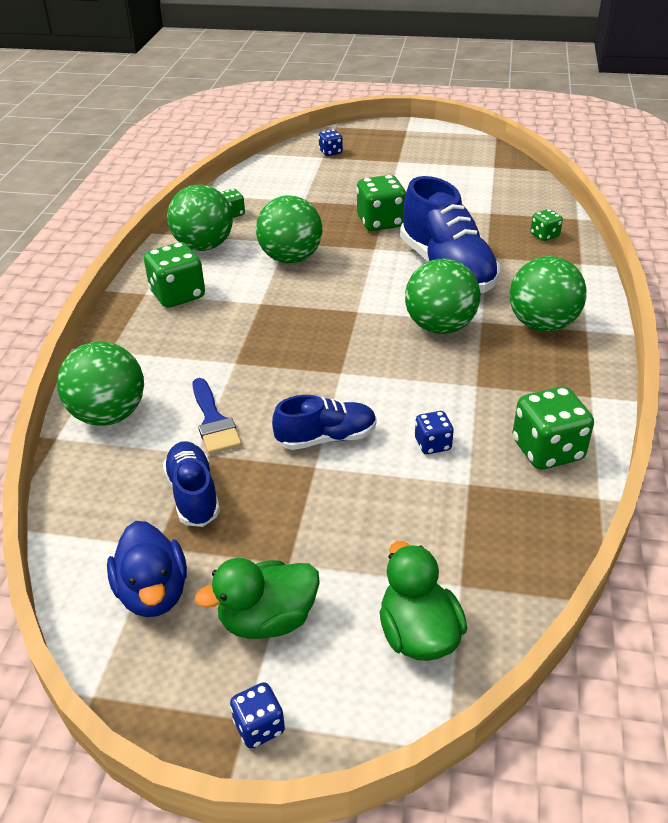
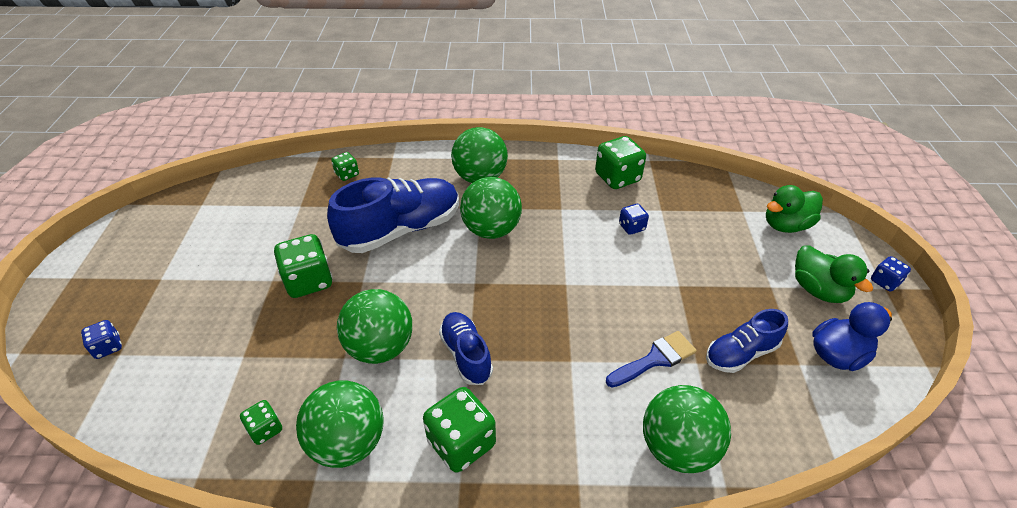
camera: 100 degrees left, 5 degrees up
(326, 438) = (647, 283): blue shoe -> blue shoe (466, 355)

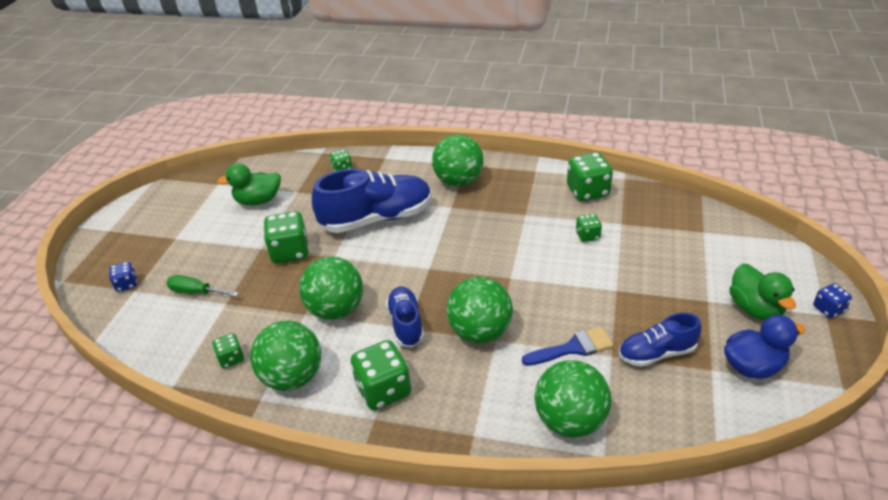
camera: 15 degrees right, 5 degrees down
(202, 346) = (196, 292): none -> green screwdriver
(491, 230) = (456, 226): green ball -> green ball (480, 332)
(631, 227) = (587, 236): blue dice -> green dice
(786, 225) = (743, 248): green duck -> green duck (258, 201)

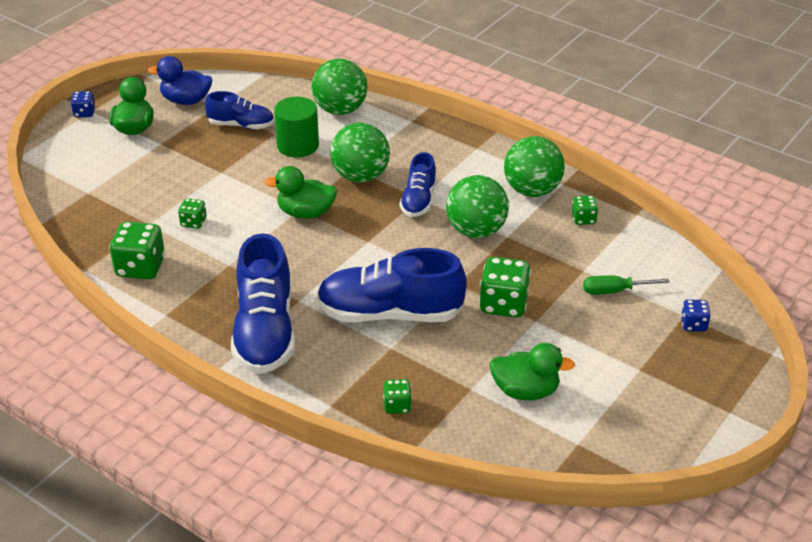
camera: 160 degrees left, 0 degrees up
(196, 292) = (614, 291): green screwdriver -> green screwdriver turned 135 degrees clockwise
(383, 390) = (461, 162): green dice -> none
(458, 181) = (265, 331): green ball -> blue shoe
(502, 275) = (305, 213): none -> green duck
(573, 348) = (298, 145): blue brush -> green cylinder

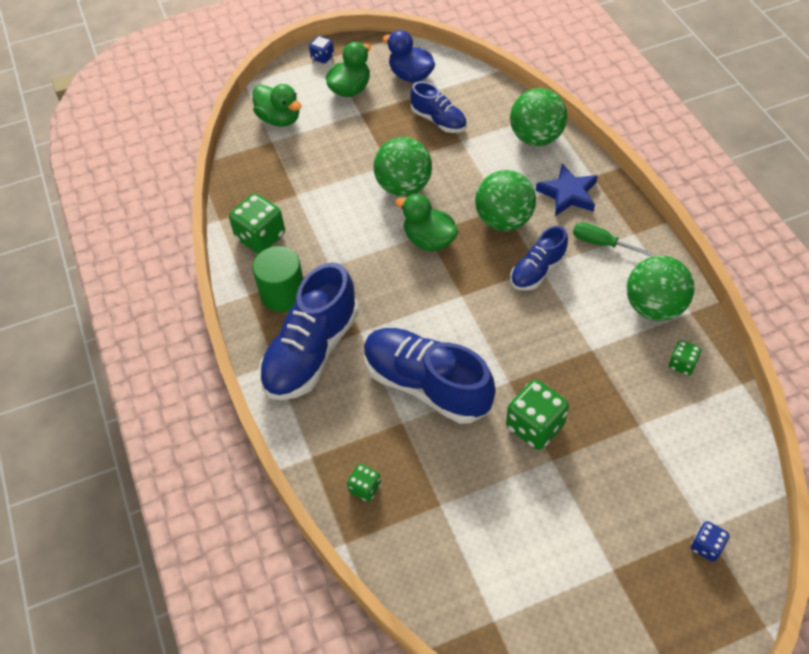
camera: 35 degrees right, 15 degrees up
(193, 222) = (331, 209): green dice -> none
(298, 145) = (472, 162): green cylinder -> green cylinder (283, 294)
(400, 140) = (568, 194): none -> blue star
(476, 231) = (567, 329): green ball -> green ball (403, 186)
(525, 391) = (487, 534): green duck -> green duck (279, 119)
(614, 291) = (653, 464): green screwdriver -> green screwdriver (601, 243)

